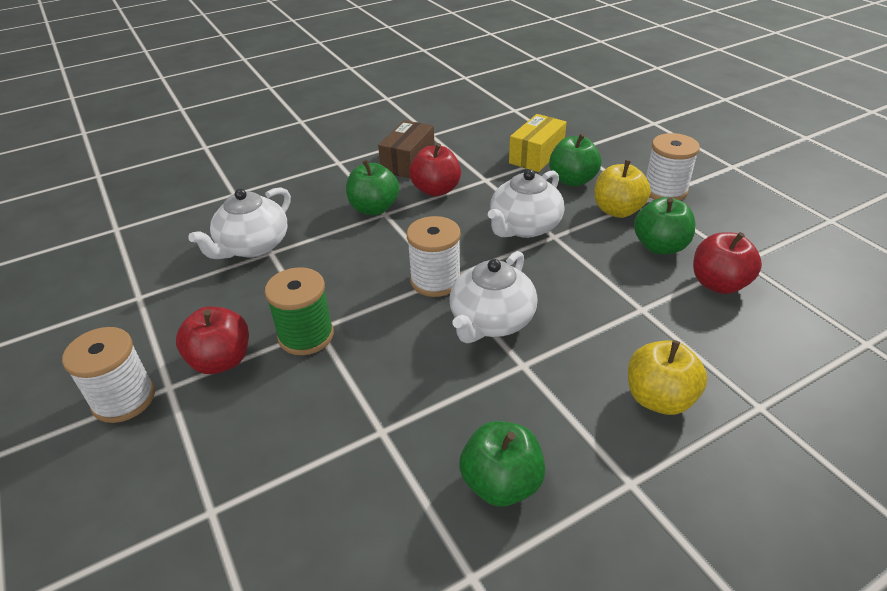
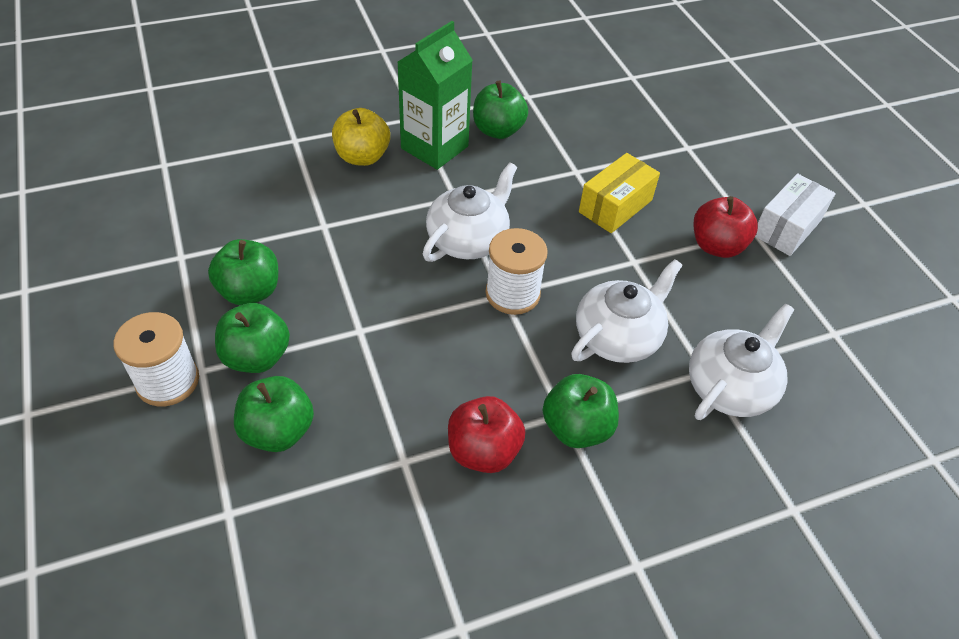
camera: 175 degrees left, 10 degrees up
(124, 399) = (787, 227): white spool -> white box
(306, 336) = (644, 256): green spool -> none
(408, 162) = (516, 538): brown box -> none
(524, 227) = (387, 352): white teapot -> white teapot (618, 336)
(536, 155) = (299, 509): yellow box -> yellow box (615, 206)
(577, 432) = (434, 147): none -> green carton
(617, 210) = (257, 357): yellow apple -> green apple
(718, 284) = (230, 237): red apple -> none

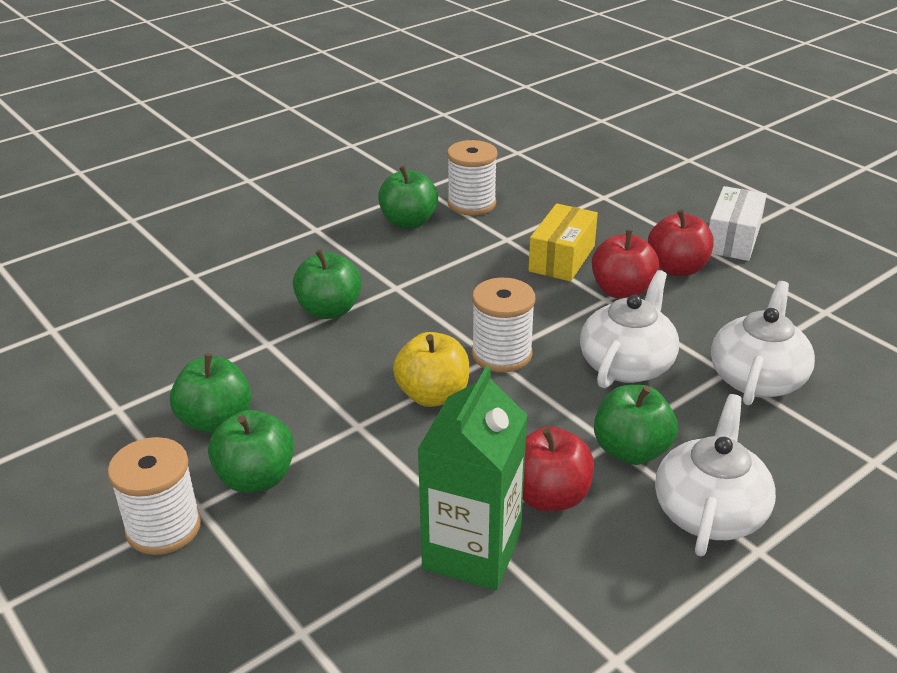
camera: 15 degrees left, 15 degrees down
(278, 431) = (317, 539): green apple -> green apple (329, 310)
(362, 157) = (277, 274): yellow apple -> yellow apple (433, 395)
(434, 147) = (350, 250): green carton -> green carton (472, 551)
(468, 239) = (430, 319): white teapot -> white teapot (709, 511)
(563, 124) = (471, 204): none -> white spool
(652, 256) = (622, 291): none -> red apple

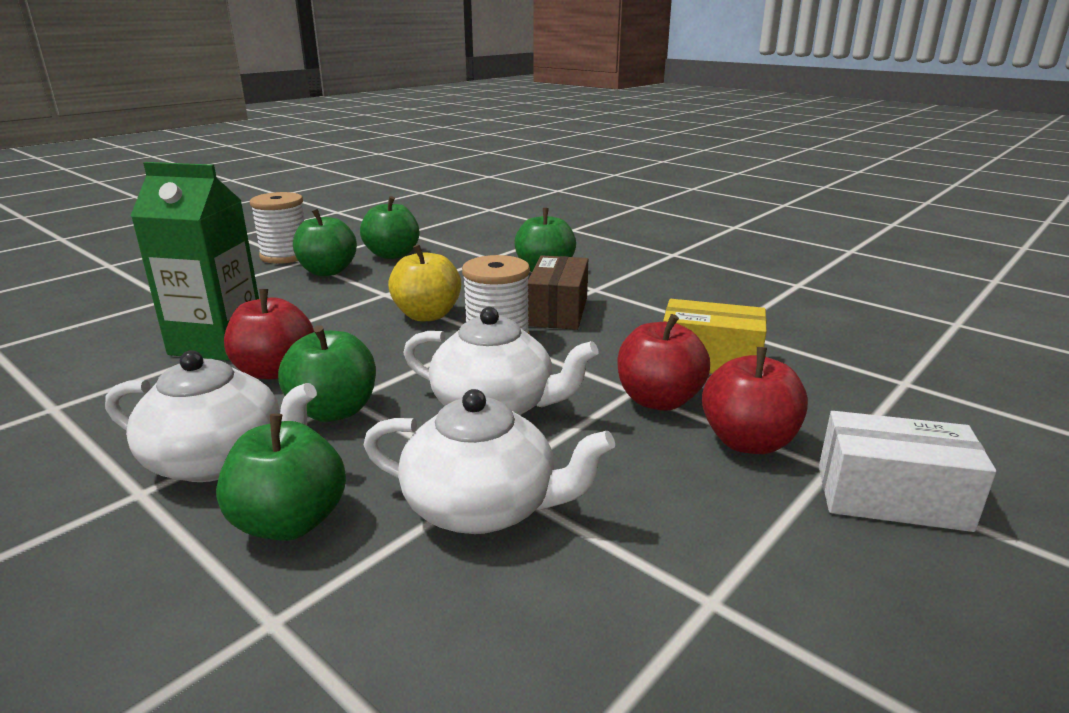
camera: 80 degrees right, 10 degrees down
(408, 222) = (719, 284): green apple -> green apple (290, 522)
(446, 314) = (558, 311): none -> brown box
(471, 204) = (790, 308): white spool -> none

